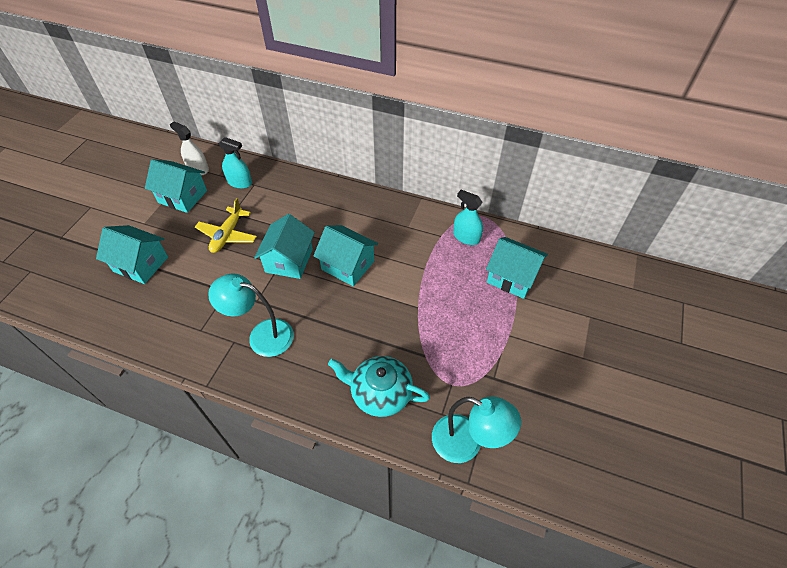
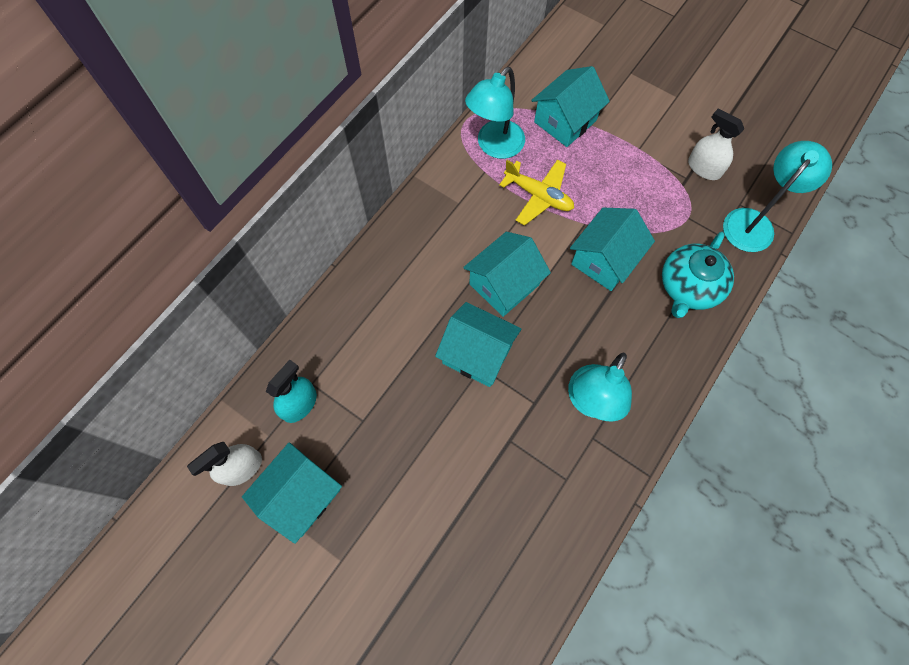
camera: 75 degrees left, 15 degrees up
(141, 264) = (428, 564): turquoise house -> turquoise house (604, 260)
(227, 235) = (406, 431): yellow plane -> yellow plane (538, 196)
(466, 237) = (494, 146): turquoise spray bottle -> turquoise lamp
(511, 391) = (704, 168): none -> white spray bottle

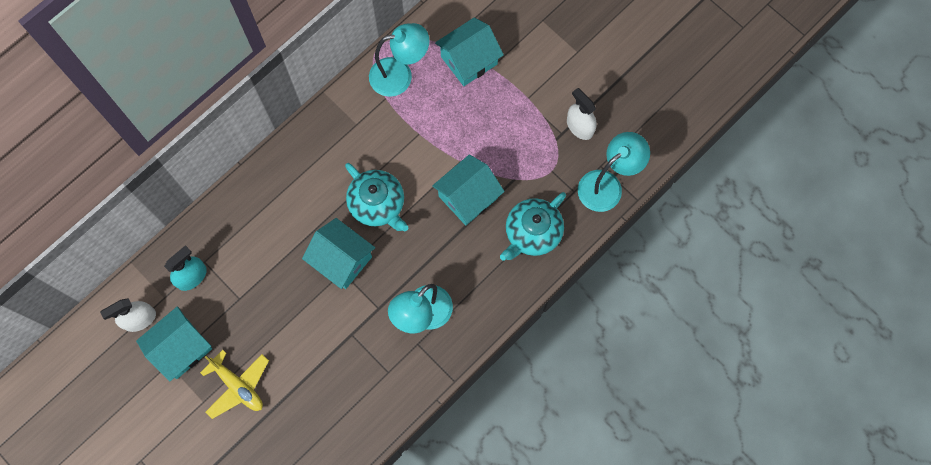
camera: 10 degrees right, 5 degrees up
(494, 146) = (400, 75): turquoise lamp -> turquoise lamp turned 150 degrees counterclockwise
(504, 284) = (377, 204): turquoise house -> turquoise teapot
(538, 196) = (427, 129): yellow plane -> yellow plane (238, 386)

